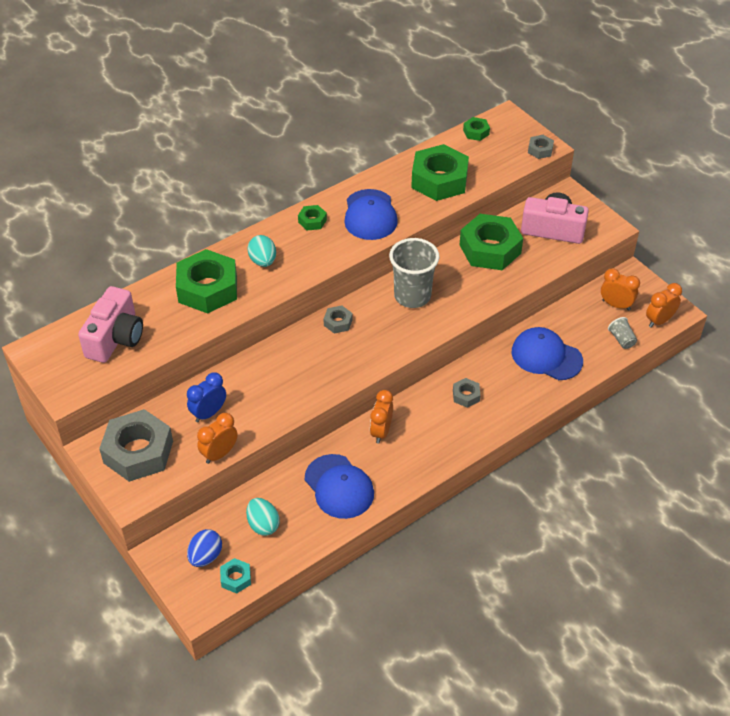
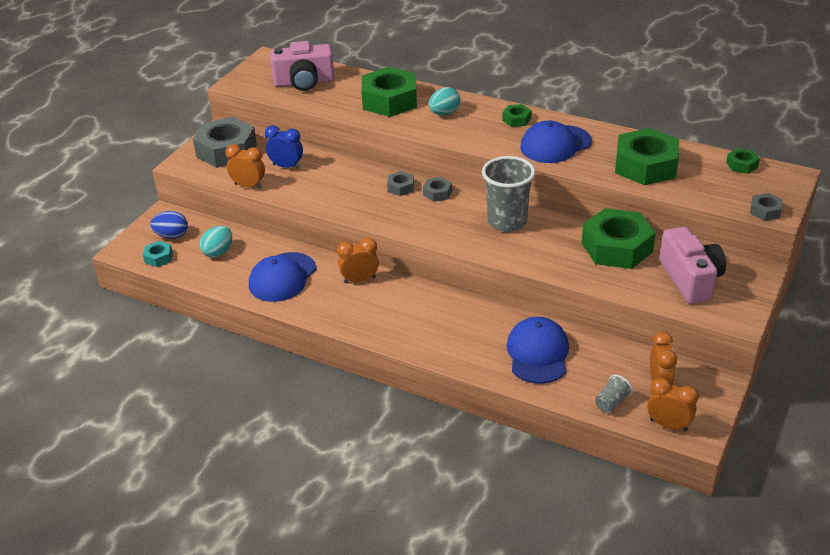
camera: 65 degrees right, 10 degrees down
(466, 395) = (441, 316): grey nut -> grey nut (400, 187)

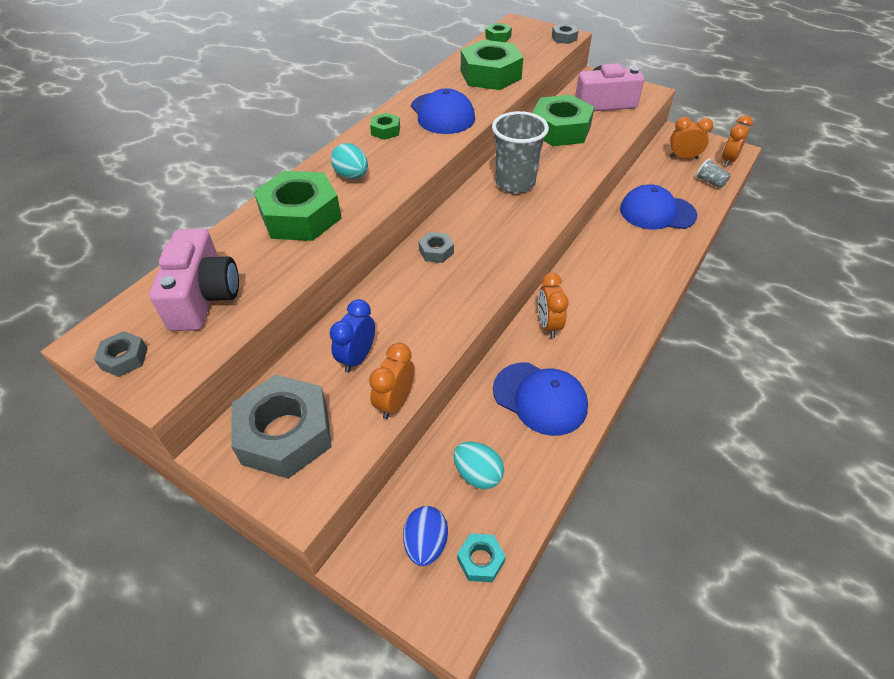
camera: 85 degrees left, 10 degrees up
(437, 193) = (454, 224): grey nut -> grey nut (124, 358)

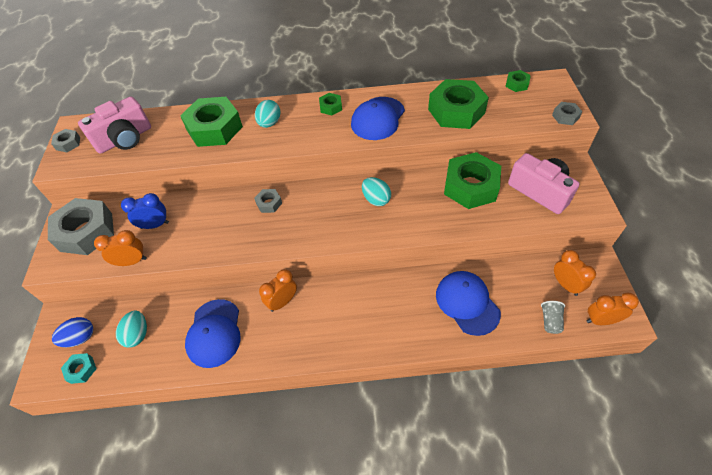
camera: 55 degrees right, 5 degrees up
(515, 183) = (376, 199): grey cup -> turquoise egg

